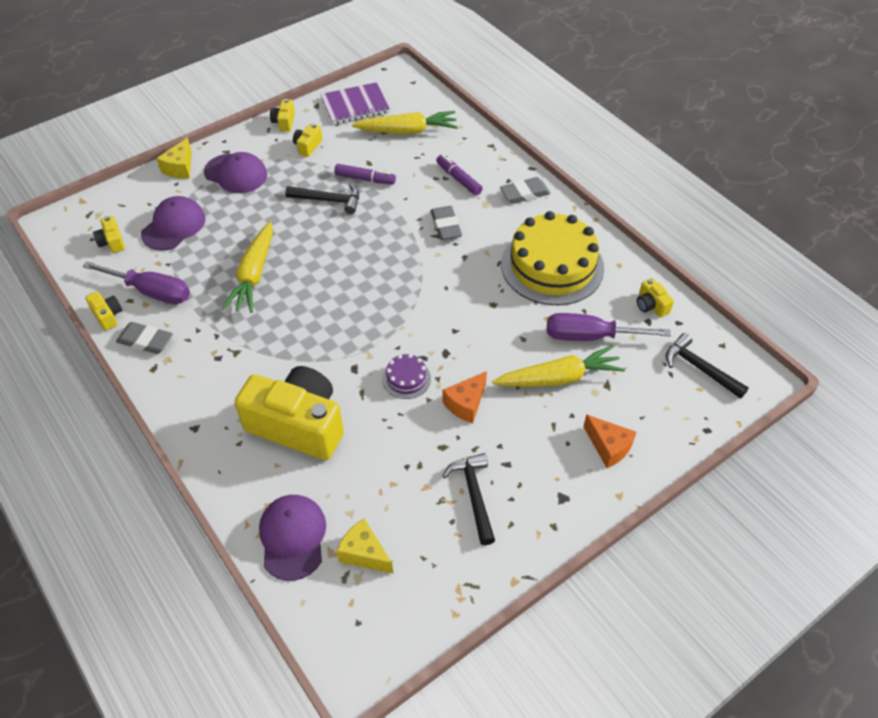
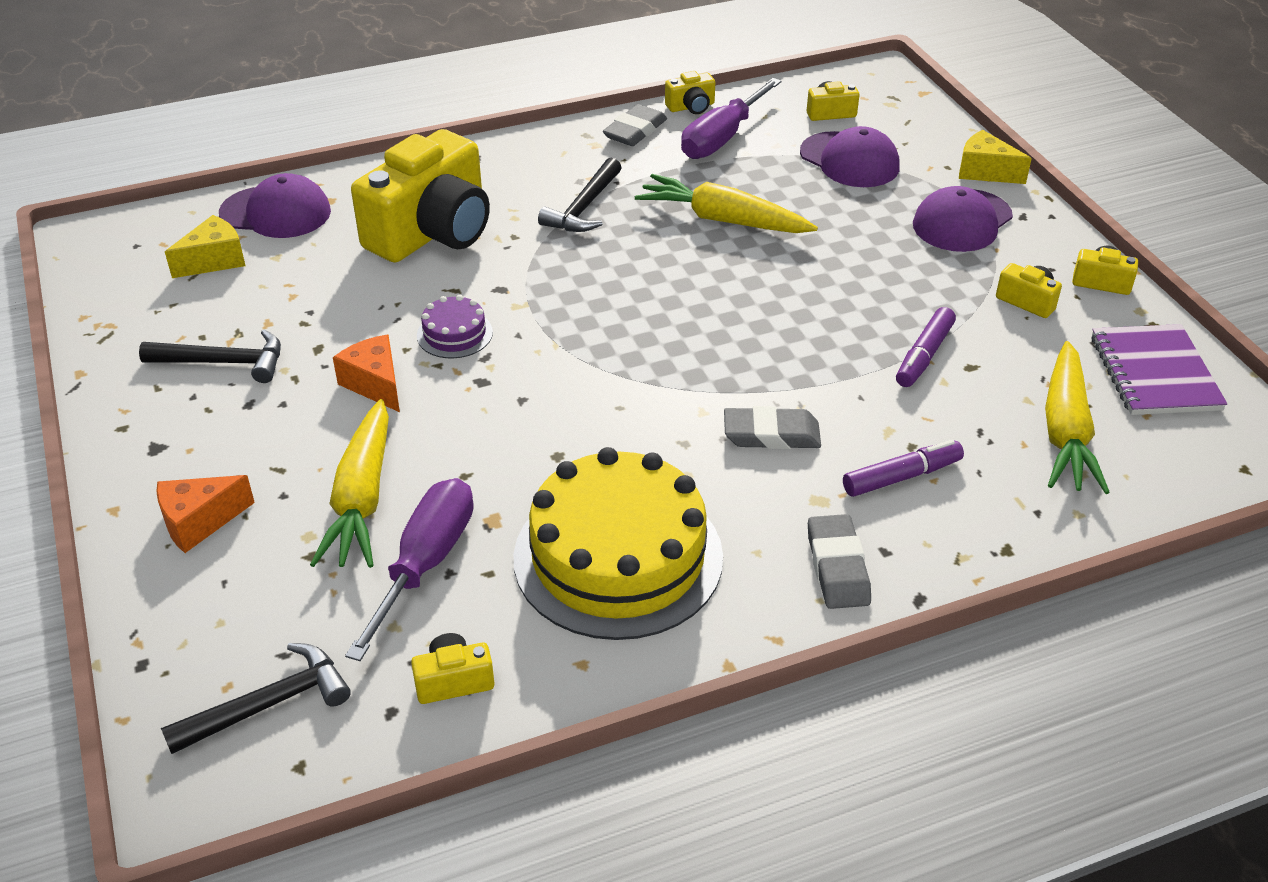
camera: 105 degrees right, 10 degrees down
(329, 200) = (874, 308): black hammer -> black hammer (584, 208)

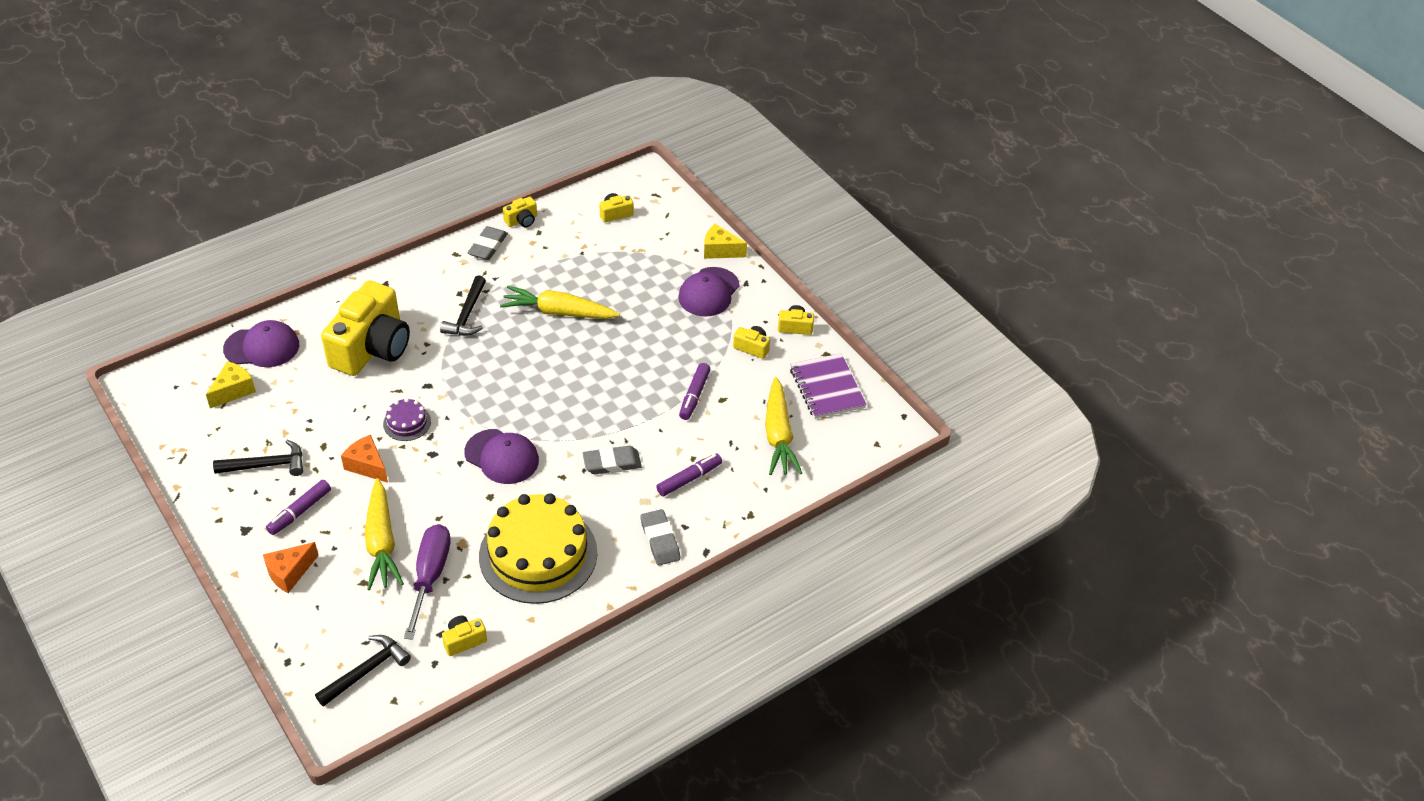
camera: 15 degrees left, 5 degrees up
(249, 434) = (300, 512): none -> purple marker
(722, 138) = (547, 245): purple screwdriver -> none
(849, 160) = (633, 252): purple cap -> purple cap (502, 457)

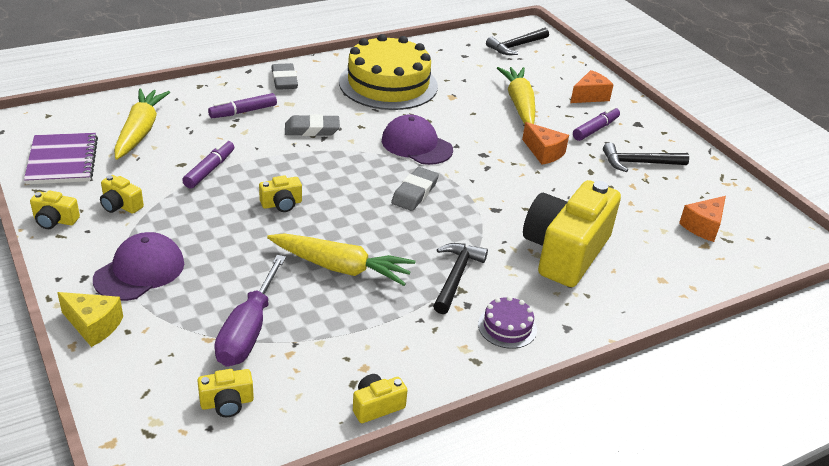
camera: 175 degrees left, 10 degrees down
(233, 390) = (703, 226): yellow cheese -> orange cheese
(262, 347) = (693, 266): purple cap -> none
(407, 423) = (512, 180): purple cake -> purple cake (507, 327)
(430, 576) = (476, 82): purple screwdriver -> purple screwdriver (248, 331)
(464, 640) = (447, 51): yellow camera -> yellow camera (281, 204)
(488, 246) = (430, 367): grey eraser -> grey eraser (415, 193)

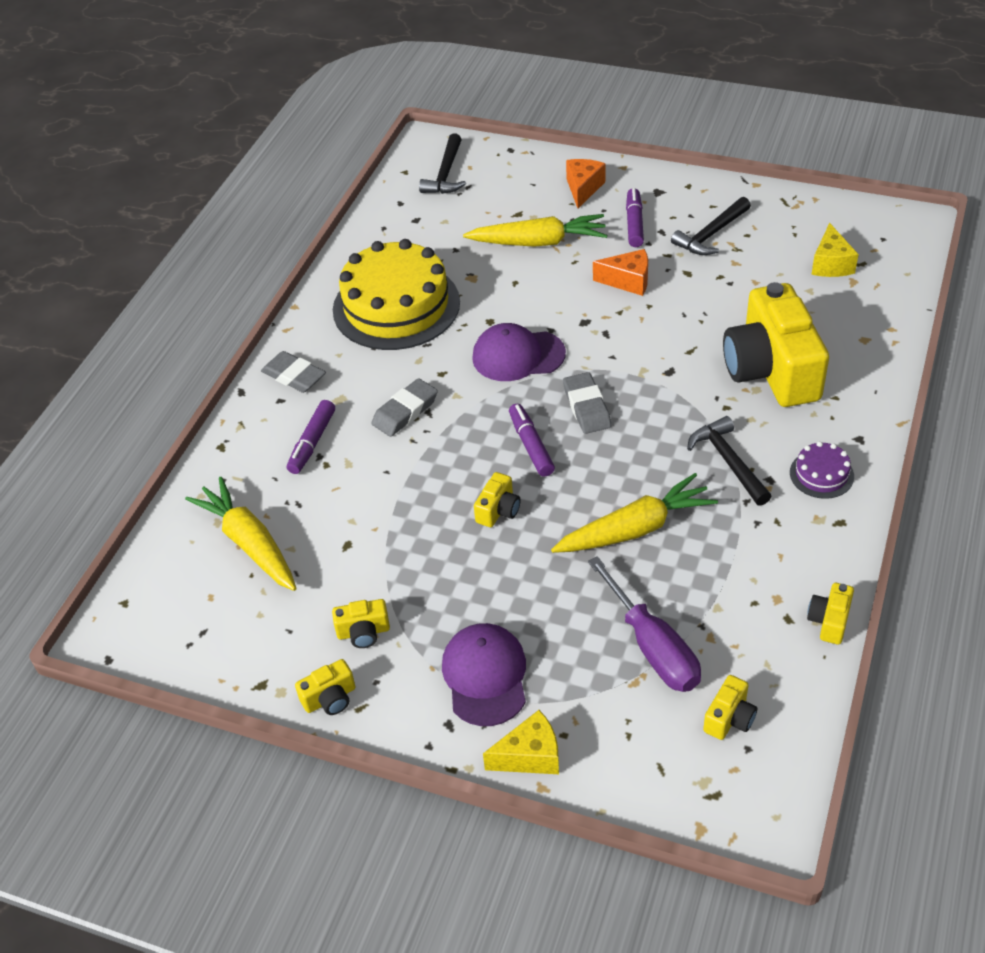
camera: 35 degrees left, 10 degrees up
(62, 161) = (229, 636): purple notebook -> none
(209, 170) = (382, 529): purple marker -> purple marker (531, 445)
(519, 104) = (539, 242): yellow carrot -> yellow carrot turned 135 degrees clockwise
(703, 226) = (831, 264): orange cheese -> yellow cheese

